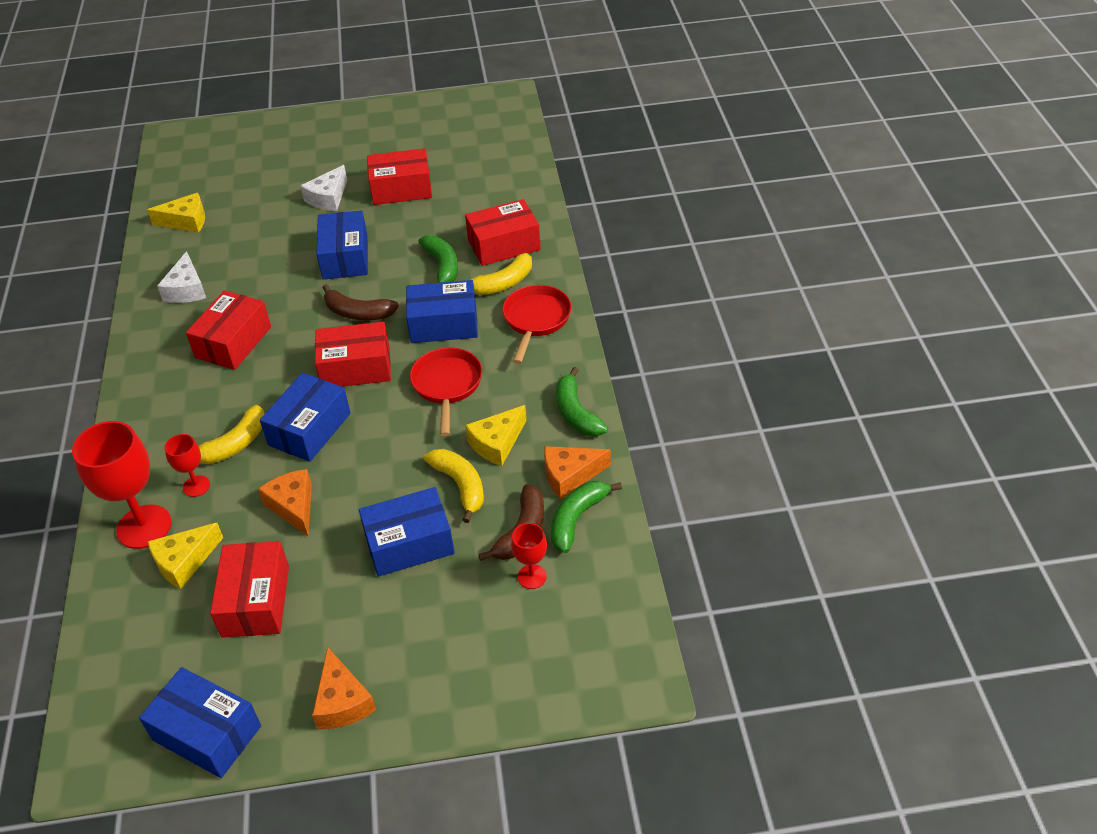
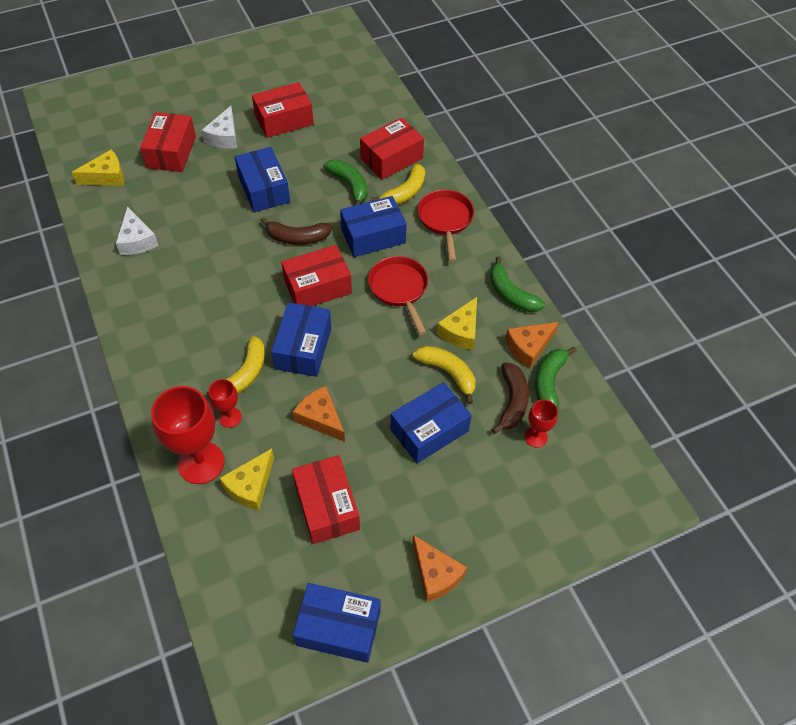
camera: 20 degrees left, 10 degrees up
(233, 342) = (202, 282): red box -> red box (171, 152)

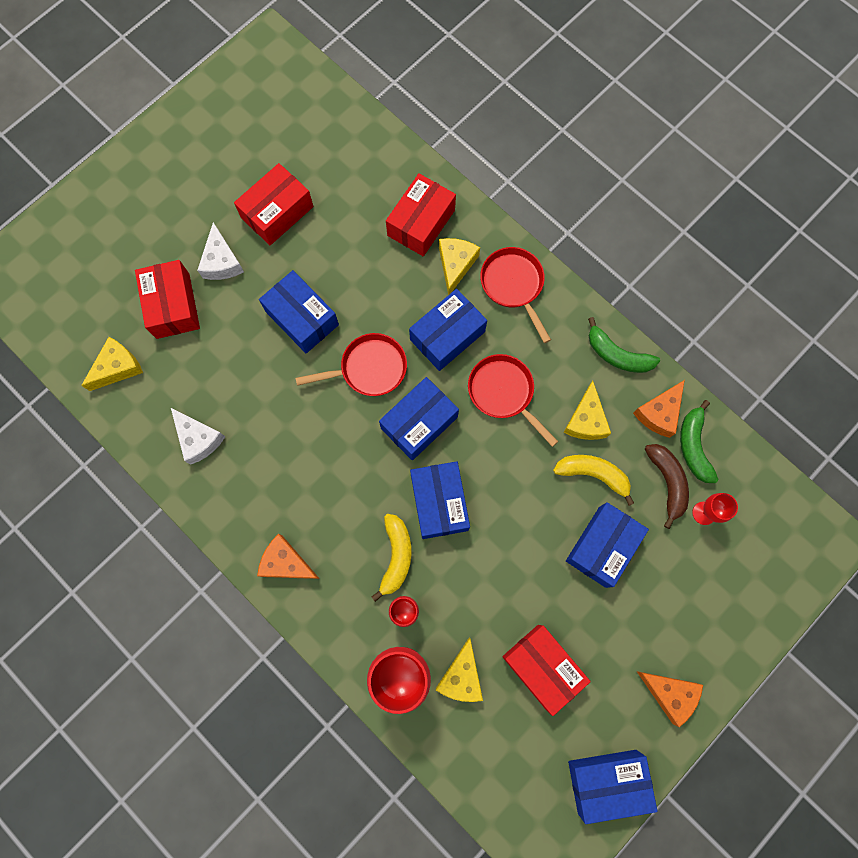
camera: 20 degrees left, 20 degrees up
(297, 238) = (368, 368): brown banana -> red pan
(318, 287) = (419, 423): red box -> blue box
(320, 418) = (493, 575): orange cheese -> orange cheese (286, 562)
(349, 185) = (392, 277): green banana -> none
(405, 192) = (455, 265): yellow banana -> yellow cheese

